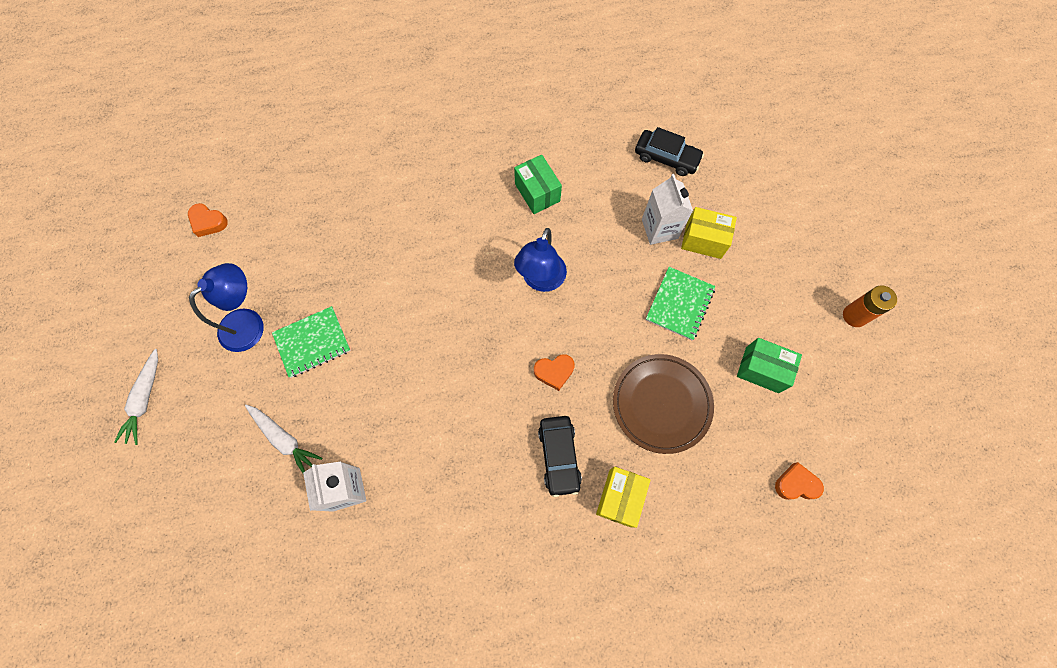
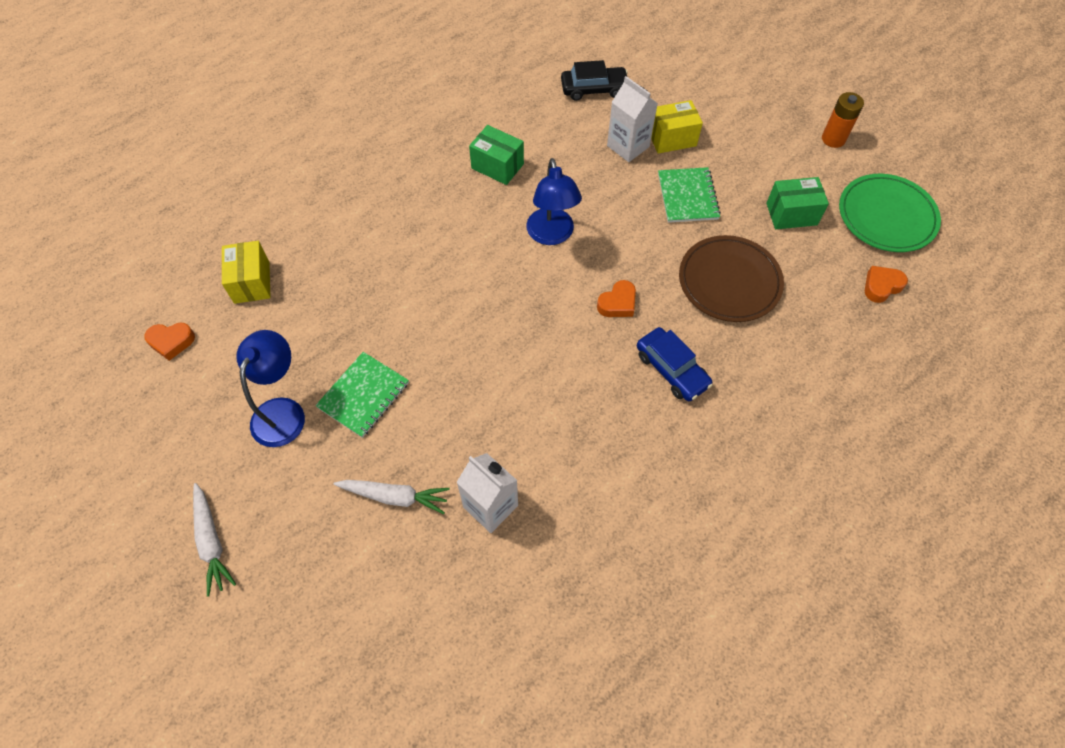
camera: 30 degrees left, 10 degrees down
(559, 456) = (671, 369): black car -> blue car
(620, 498) = (748, 374): yellow box -> yellow box (252, 282)
(850, 419) = (886, 216): none -> green plate

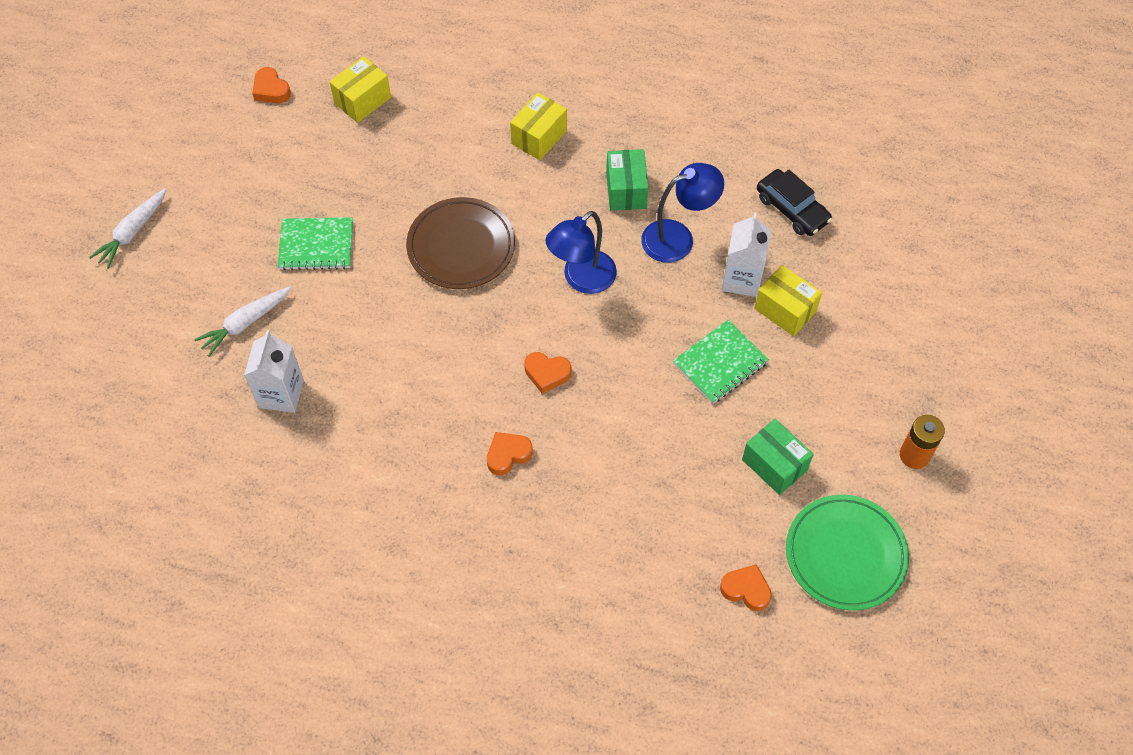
camera: 55 degrees right, 0 degrees up
(282, 411) = (264, 202): blue lamp -> blue lamp (678, 238)
(395, 496) = (245, 323): white carrot -> white carrot turned 75 degrees clockwise
(401, 189) = (539, 137): none -> yellow box
(671, 369) = (508, 455): blue car -> orange heart
(729, 281) = (644, 451): brown plate -> brown plate (461, 247)

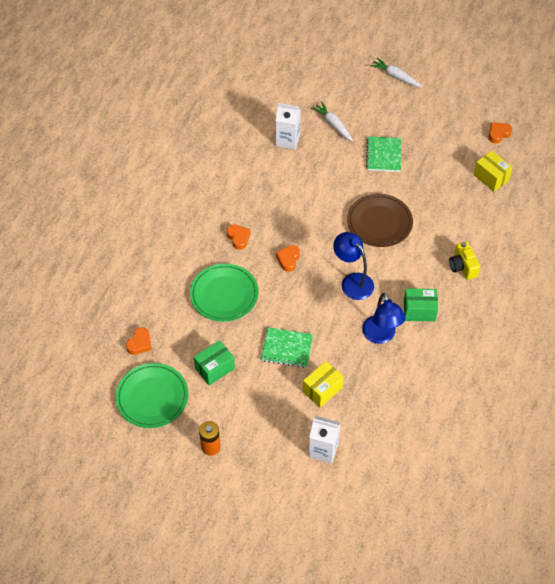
camera: 95 degrees right, 5 degrees down
(539, 137) = (462, 267): yellow box -> yellow camera
(629, 465) = (224, 294): none -> green plate
(720, 363) = (287, 348): green notebook -> green notebook turned 45 degrees counterclockwise
(741, 279) = (347, 368): white carton -> white carton (323, 449)
(792, 209) = (401, 405): black car -> none

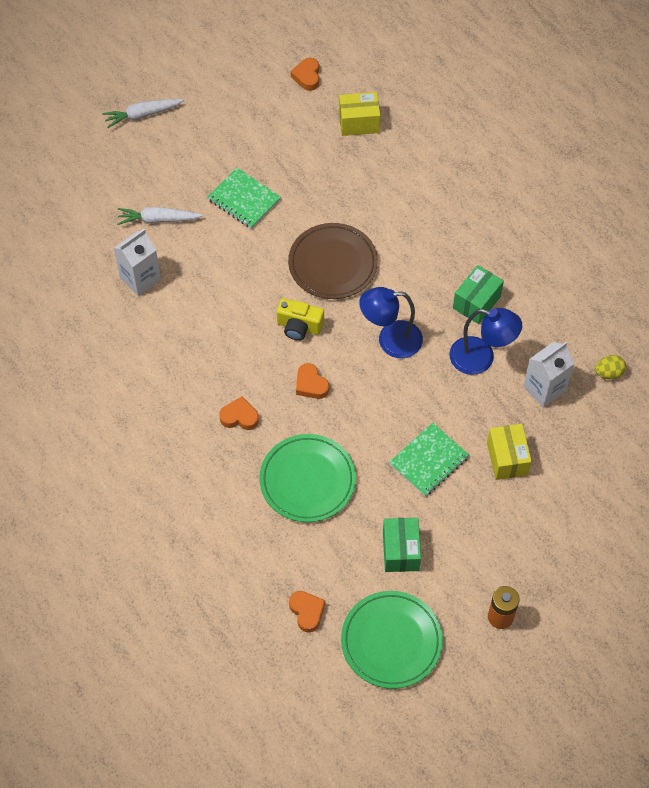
camera: 55 degrees left, 5 degrees up
(323, 449) = (581, 505): white carton -> white carton (544, 388)
(432, 413) = (608, 373): none -> yellow egg
(462, 267) = (452, 226): yellow camera -> yellow camera (299, 327)

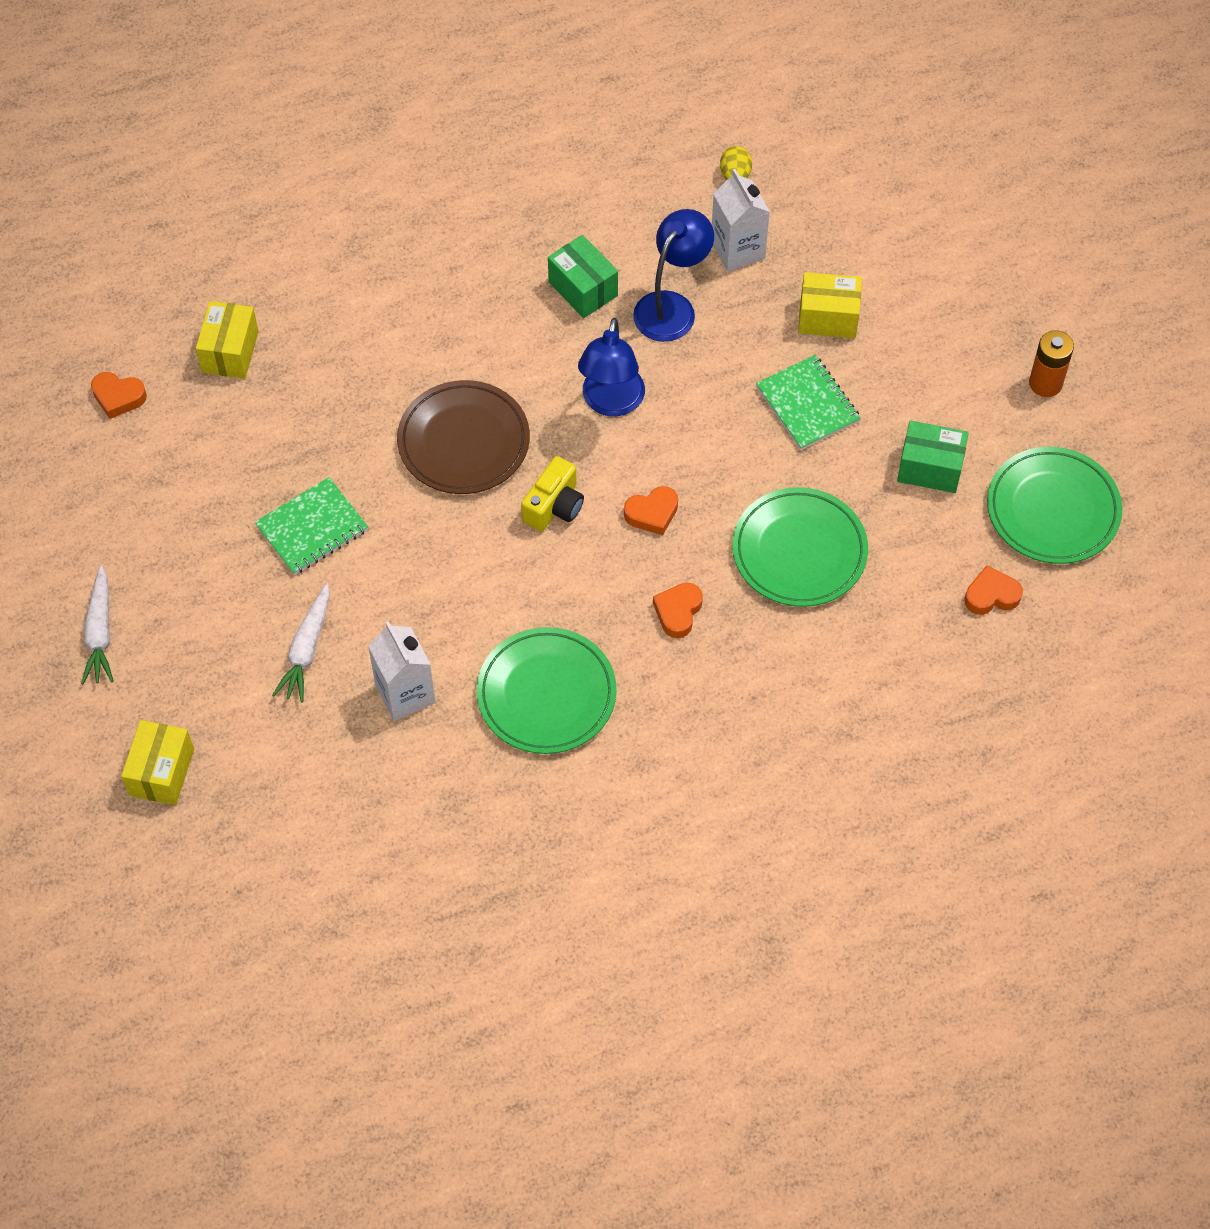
camera: 75 degrees left, 0 degrees up
(58, 170) = (161, 772): none -> yellow box
(159, 355) = (546, 694): none -> green plate

